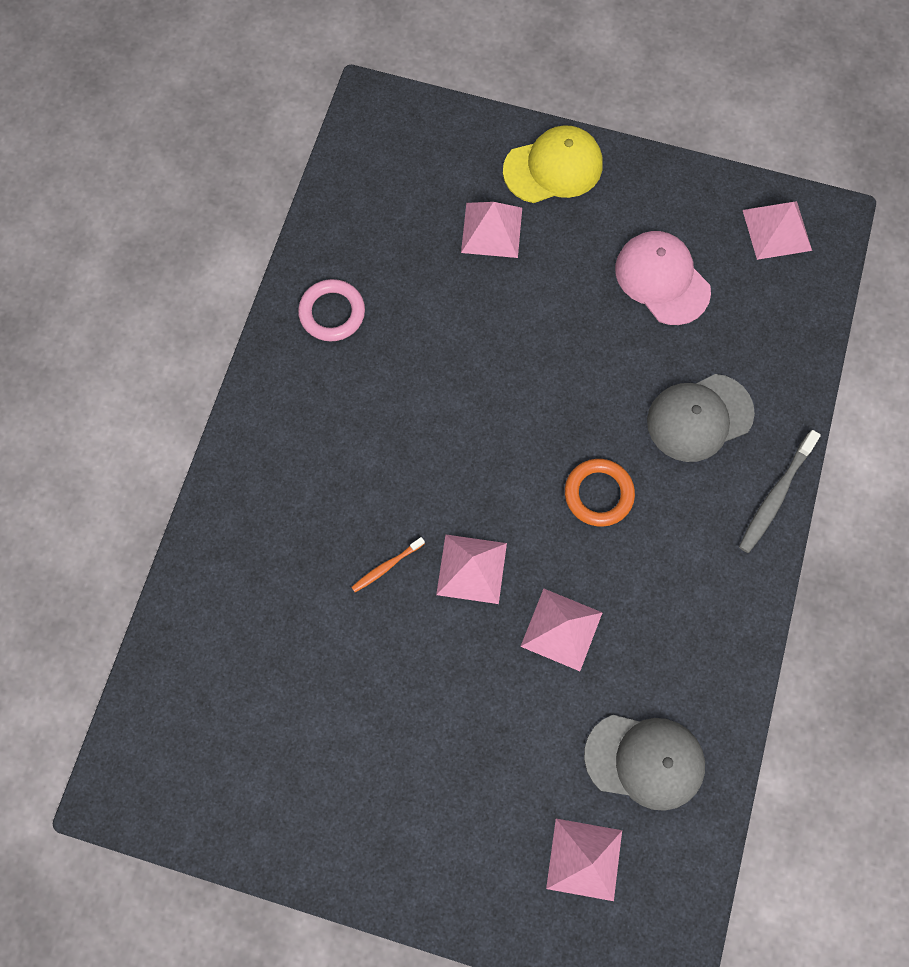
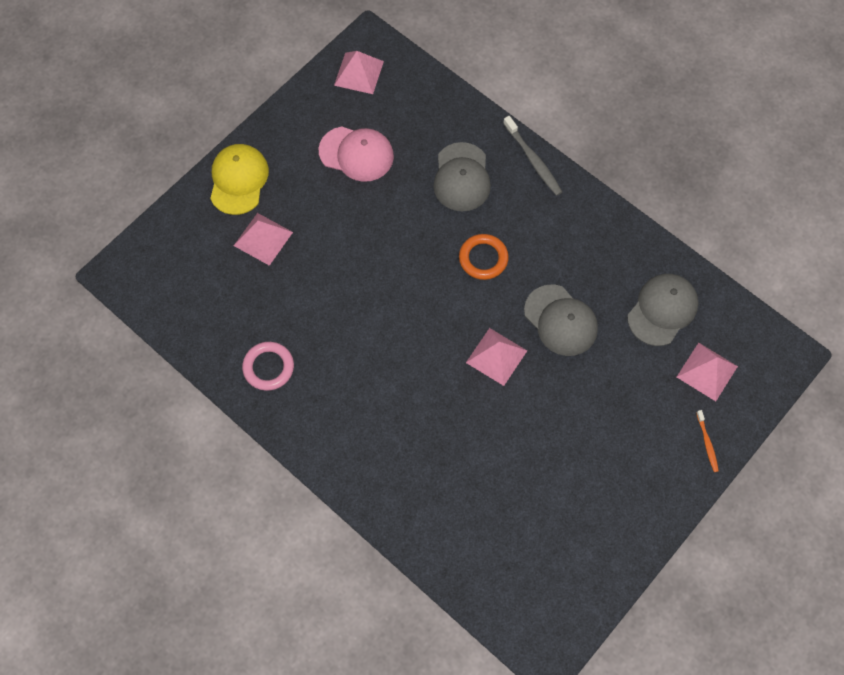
camera: 65 degrees left, 5 degrees down
(386, 566) = (470, 408): orange toothbrush -> orange toothbrush (707, 443)
(561, 629) = (561, 320): pink pyramid -> grey cap
(662, 279) = (356, 154): pink cap -> pink cap turned 150 degrees counterclockwise

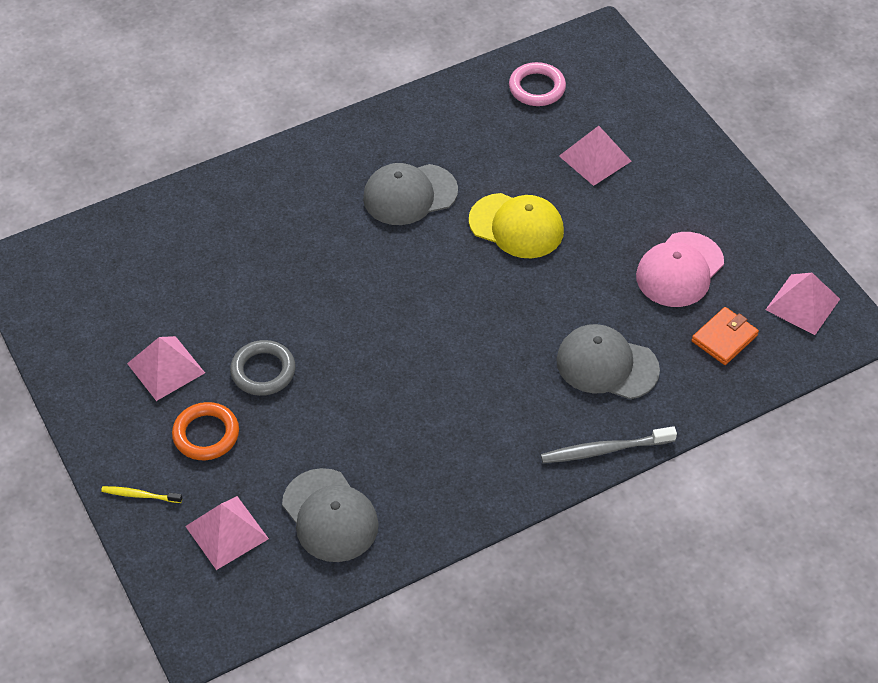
camera: 110 degrees right, 15 degrees down
(238, 180) = (681, 154): yellow cap -> yellow cap (516, 226)
(268, 367) = (435, 127): pink ring -> pink ring (537, 88)
(408, 112) = (724, 338): none -> orange wallet
(483, 258) = (483, 352): orange ring -> orange ring (206, 434)
(496, 356) = (352, 325): pink pyramid -> pink pyramid (166, 368)
(561, 320) = (367, 402): grey cap -> grey cap (409, 195)
(565, 403) = (263, 371): none -> grey ring
(707, 443) = (140, 495): orange toothbrush -> yellow toothbrush

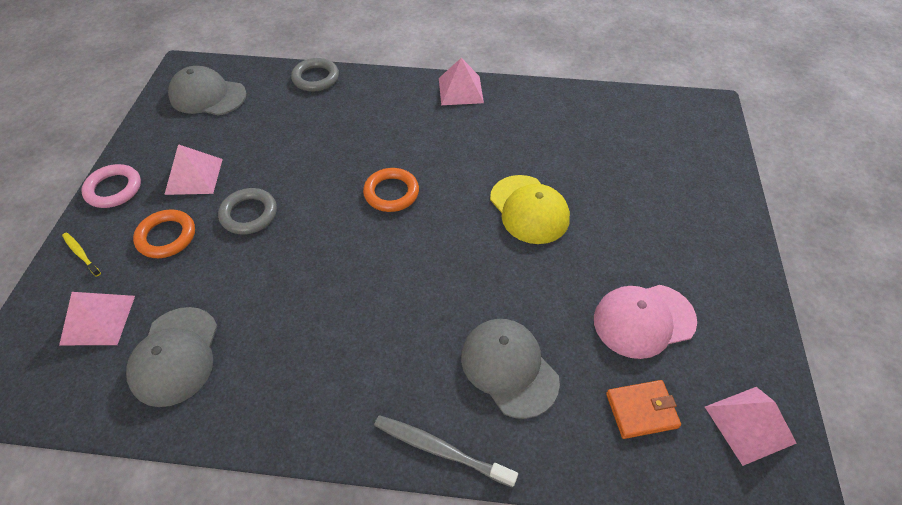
camera: 35 degrees right, 0 degrees up
(179, 200) = (315, 78): none -> grey ring
(379, 278) = (391, 193): none -> orange ring
(409, 195) = (468, 147): grey cap -> grey cap (207, 96)
(537, 88) = (629, 120): pink ring -> pink ring (114, 189)
(595, 158) = (637, 191): pink pyramid -> pink pyramid (460, 90)

